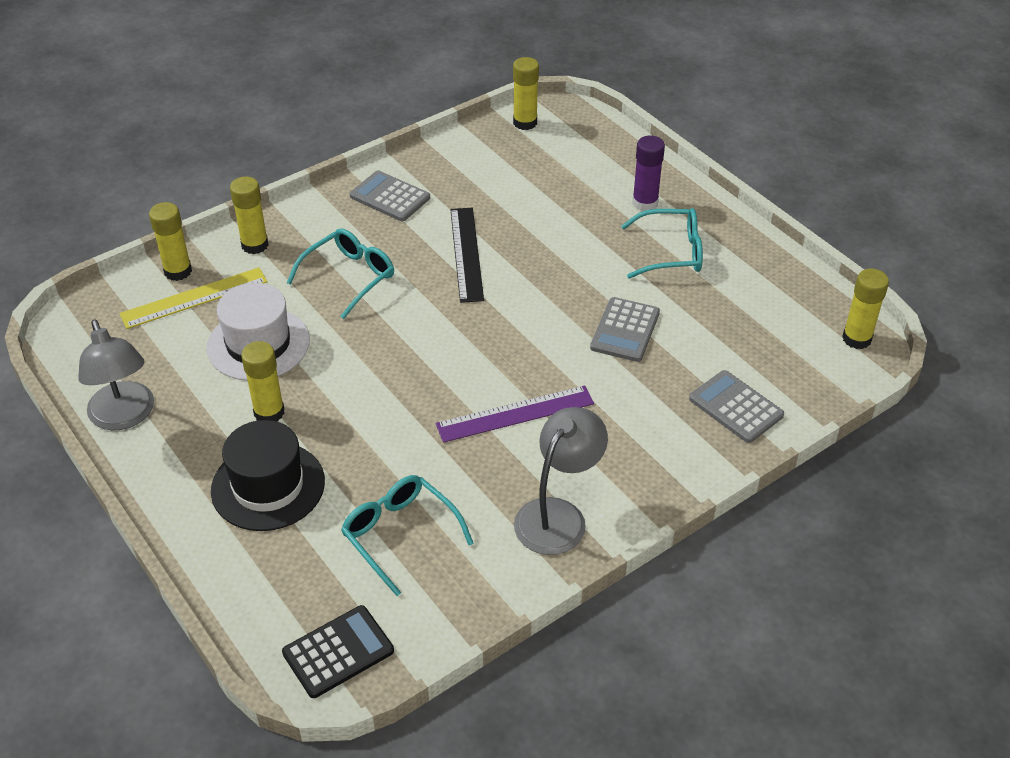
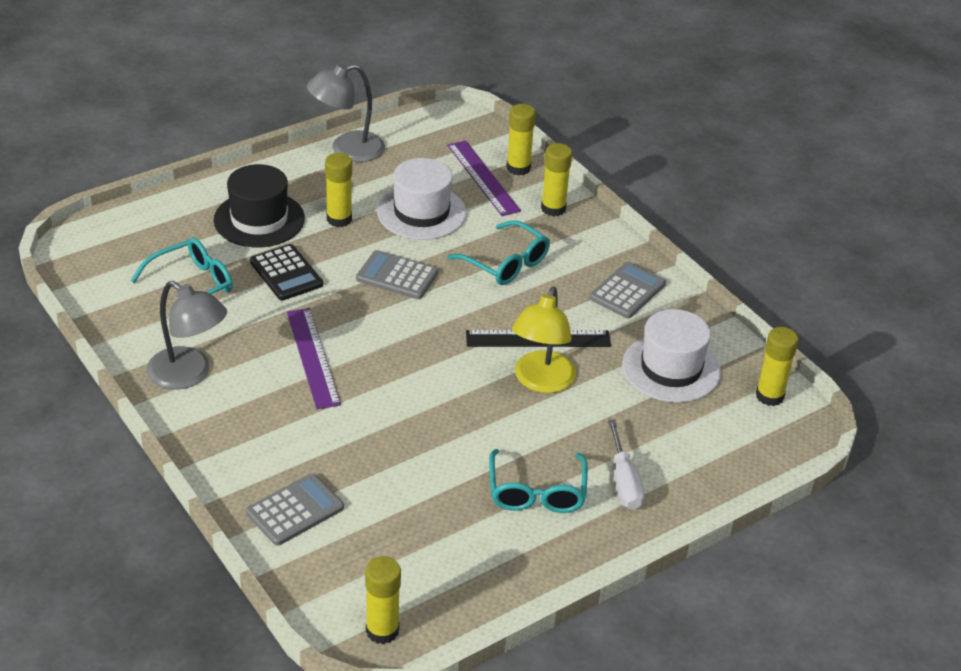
camera: 90 degrees right, 5 degrees down
(194, 298) = (483, 178): yellow ruler -> purple ruler
(338, 652) = (91, 253): black calculator -> black calculator (286, 273)
(498, 174) = (671, 368): none -> white hat
(527, 251) = (541, 381): none -> yellow lamp
(625, 330) = (415, 442): grey calculator -> grey calculator (397, 276)
(645, 203) = (624, 481): purple glue stick -> white screwdriver

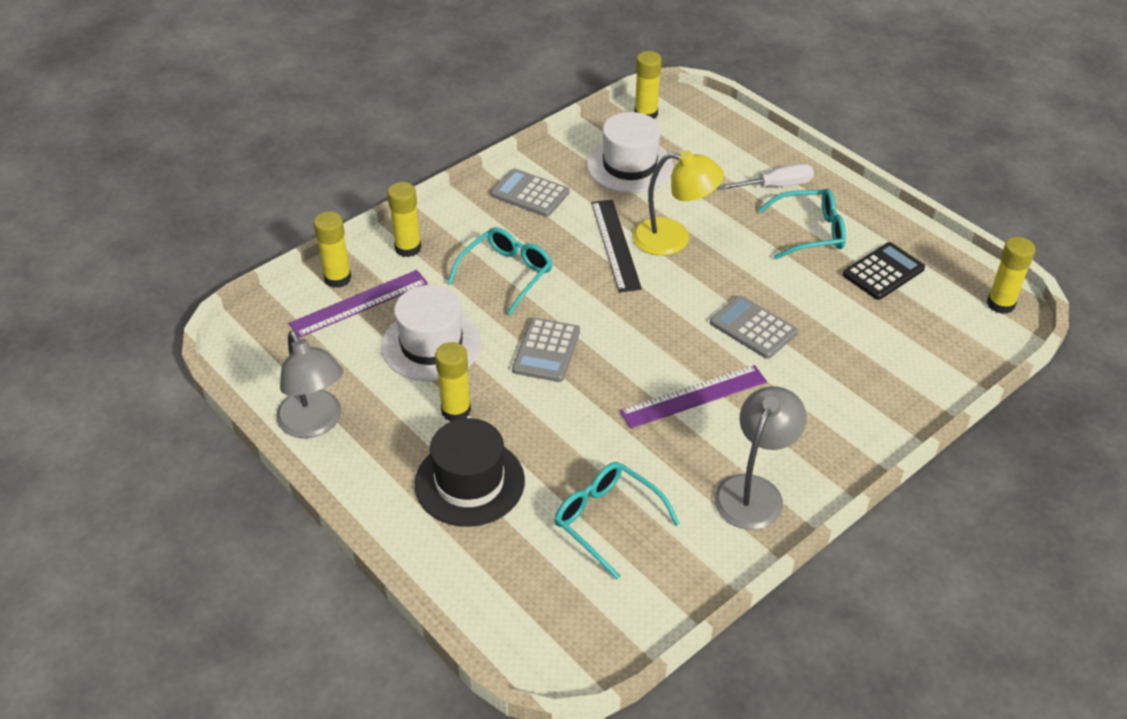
camera: 95 degrees left, 5 degrees up
(286, 273) = (564, 440): black calculator -> black calculator (883, 272)
(295, 510) = (901, 376): grey calculator -> grey calculator (753, 328)

